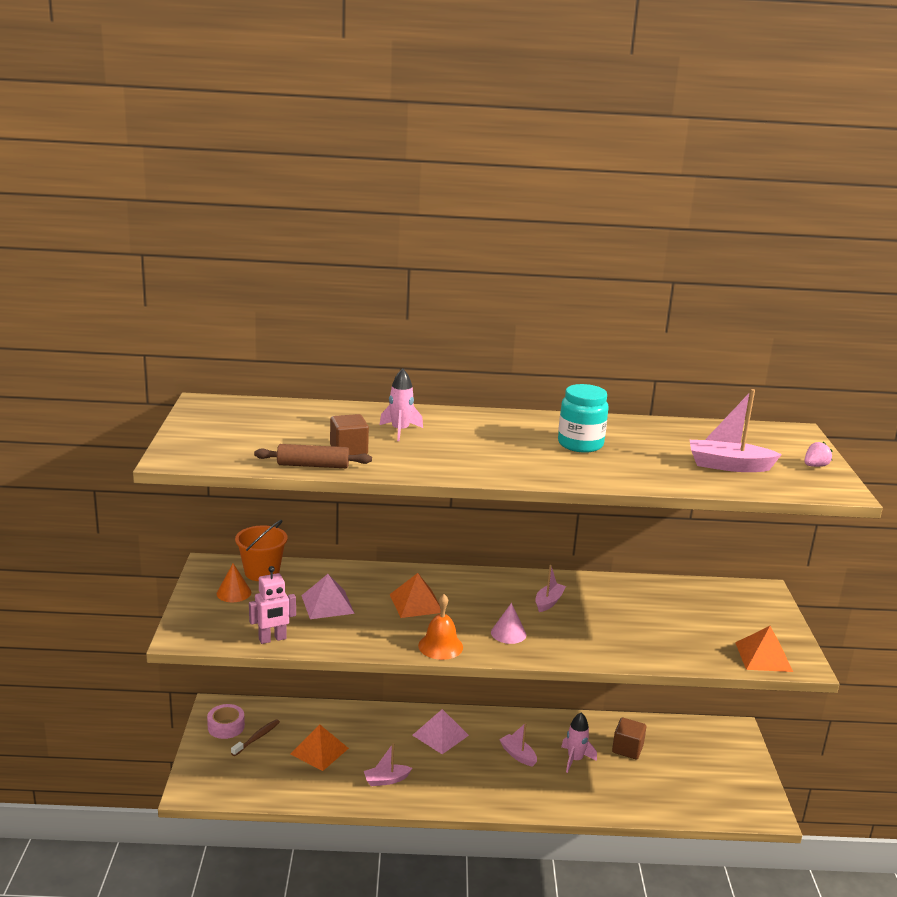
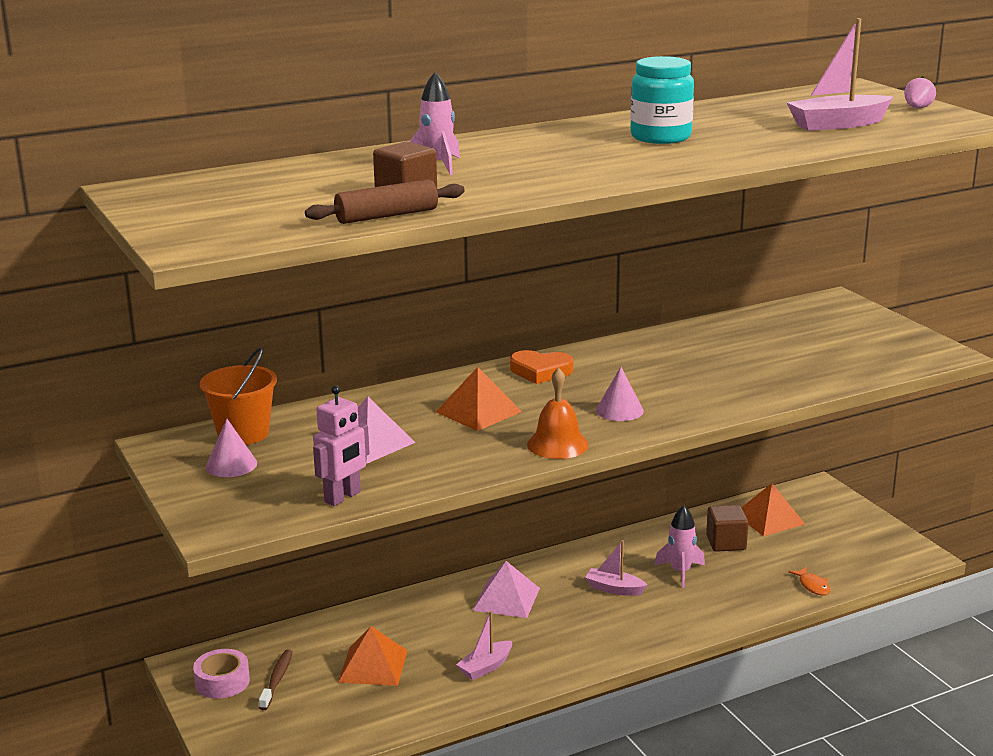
camera: 25 degrees left, 0 degrees up
(234, 593) = (231, 465): orange cone -> pink cone
(487, 584) = (540, 371): none -> orange heart
(548, 602) = (628, 369): pink boat -> none
(663, 807) = (812, 586): none -> orange fish
(763, 657) = (901, 357): orange pyramid -> orange pyramid (769, 518)

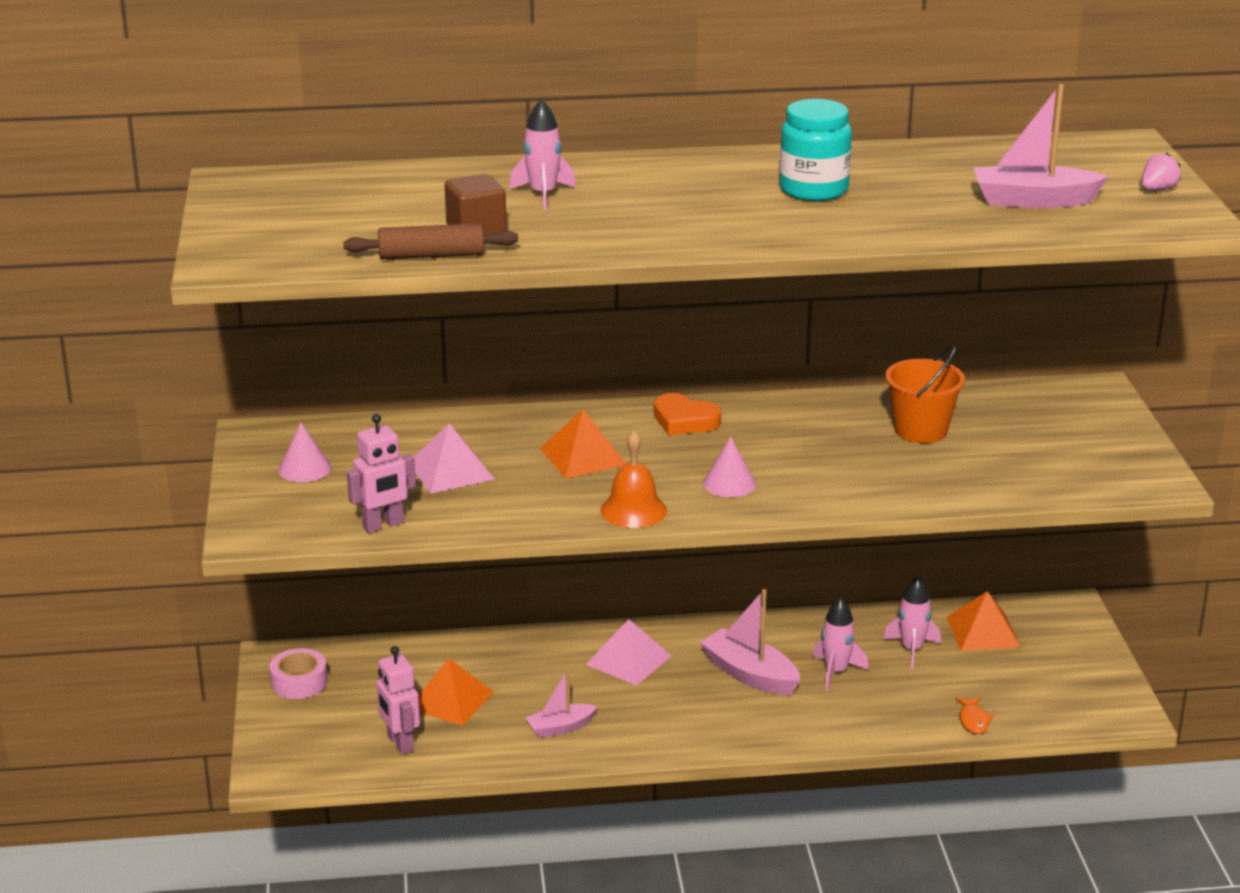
camera: 20 degrees right, 5 degrees up
(243, 433) = (338, 436): orange bucket -> orange bucket (920, 430)
(277, 679) = (351, 692): brown toothbrush -> none
(350, 714) = (400, 743): none -> pink robot
(614, 589) = (750, 674): pink boat -> pink boat, size x1.63
(726, 543) = (911, 649): brown cube -> pink rocket

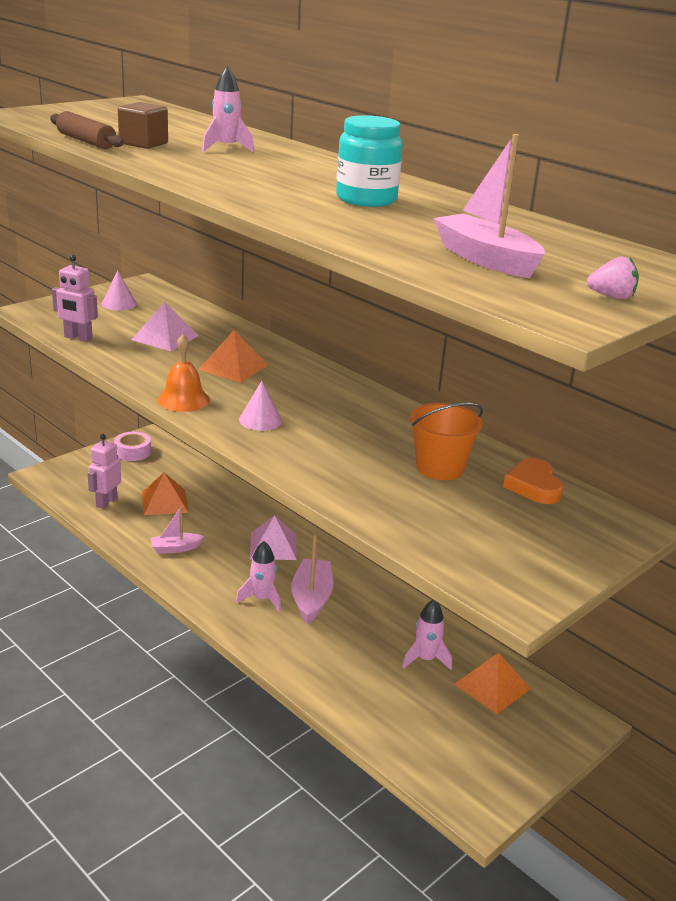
camera: 50 degrees right, 0 degrees up
(560, 728) = (175, 548): pink boat -> pink boat turned 45 degrees counterclockwise
(684, 420) = (325, 384): orange heart -> orange heart (533, 486)
(836, 672) = (357, 634): pink rocket -> pink rocket (262, 599)
(973, 720) = (372, 724): orange fish -> none

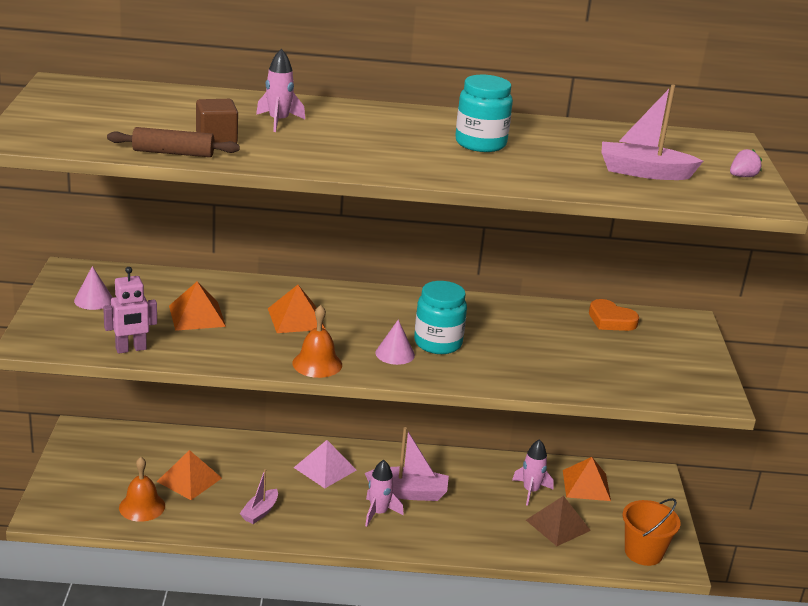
camera: 45 degrees left, 0 degrees up
(106, 502) = (142, 506): pink robot -> orange bell
(133, 452) = (88, 450): pink tape -> none
(165, 337) = (197, 316): pink pyramid -> orange pyramid
(311, 598) = (408, 492): pink boat -> pink boat turned 135 degrees clockwise
(314, 429) = (438, 343): none -> turquoise jar
(406, 701) = (558, 525): none -> brown pyramid
(439, 468) = (549, 334): orange bucket -> orange bucket (643, 552)

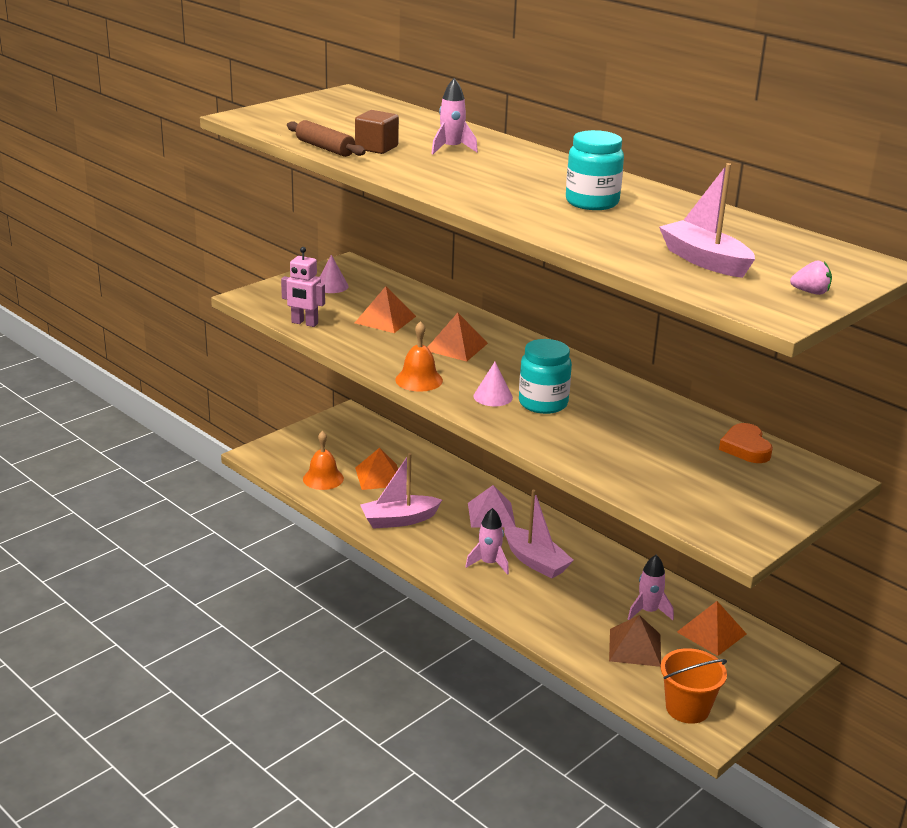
camera: 45 degrees right, 0 degrees up
(260, 512) = (399, 520): pink boat -> pink boat, size x1.63

